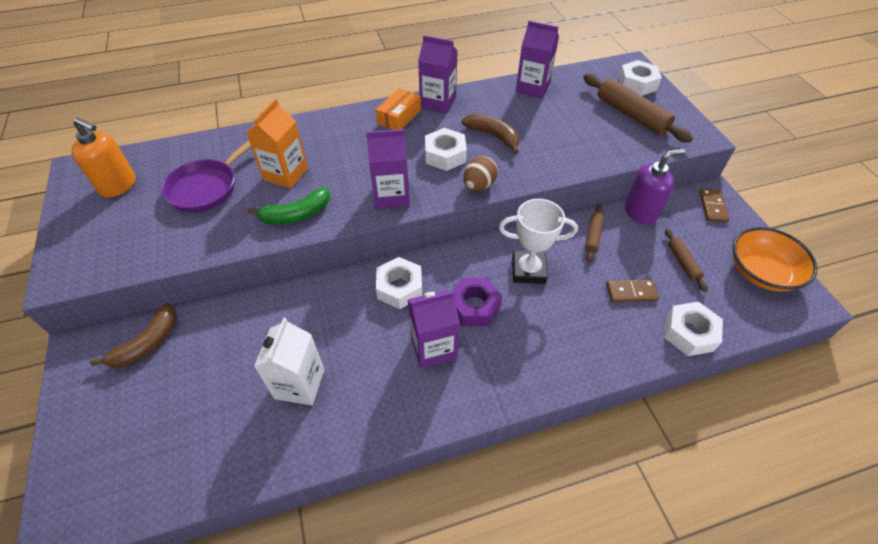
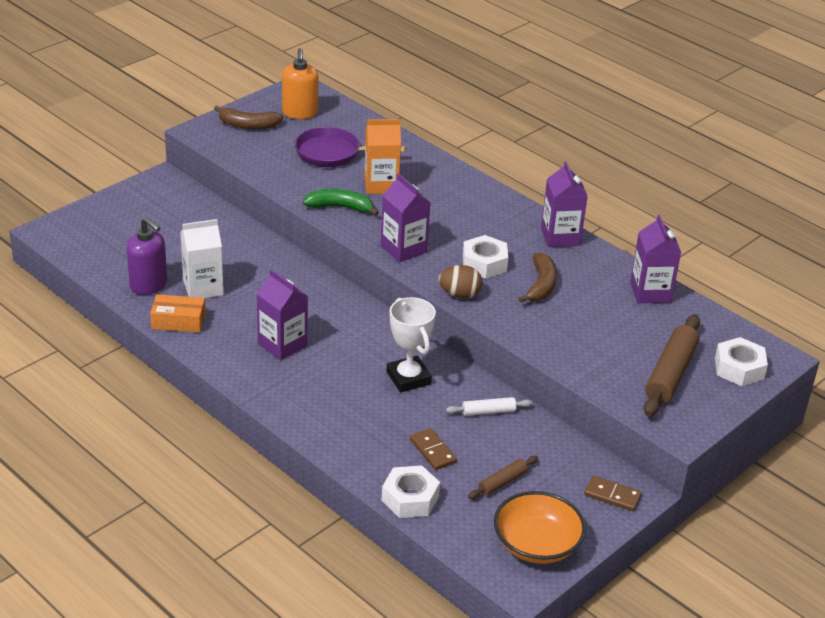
camera: 60 degrees right, 15 degrees down
(147, 343) = (188, 205): brown banana -> brown banana (248, 125)
(296, 214) = (340, 207): green banana -> green banana turned 150 degrees clockwise
(399, 117) = (514, 220): orange box -> orange box (178, 321)
(399, 287) = (329, 307): white nut -> none
(474, 306) = (341, 356): purple nut -> none
(593, 236) = (488, 411): brown rolling pin -> white rolling pin
(641, 212) = (554, 440): purple soap dispenser -> purple soap dispenser (149, 285)
(712, 207) = (612, 495): brown domino -> brown domino turned 45 degrees clockwise

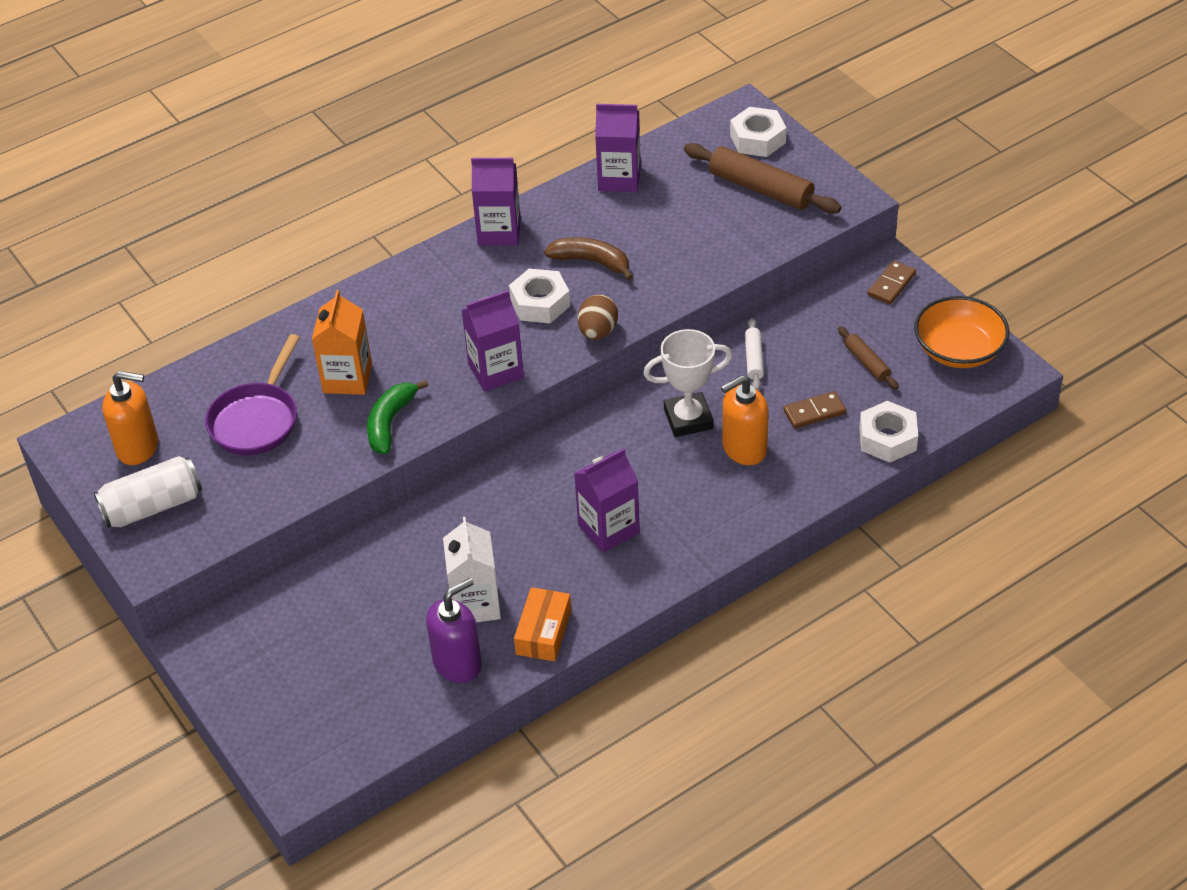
camera: 75 degrees left, 10 degrees up
(248, 125) = (153, 507): brown banana -> white can
(381, 411) = (744, 449): none -> orange soap dispenser

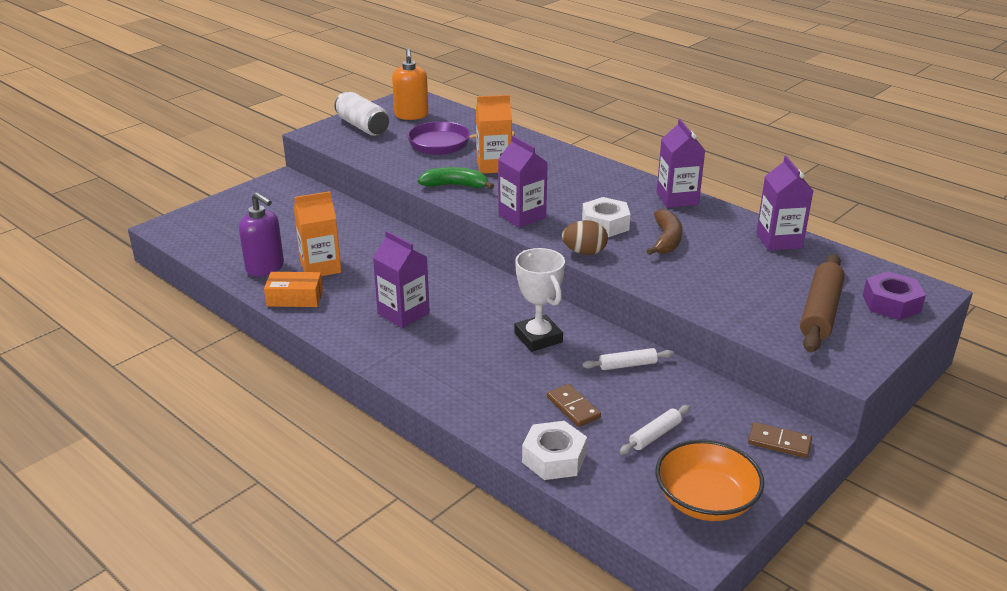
camera: 75 degrees right, 15 degrees down
(475, 604) = (320, 267): white carton -> orange carton
(744, 449) = (512, 371): orange soap dispenser -> none
(757, 139) = (891, 303): white nut -> purple nut
(867, 363) = (655, 435): brown rolling pin -> white rolling pin

